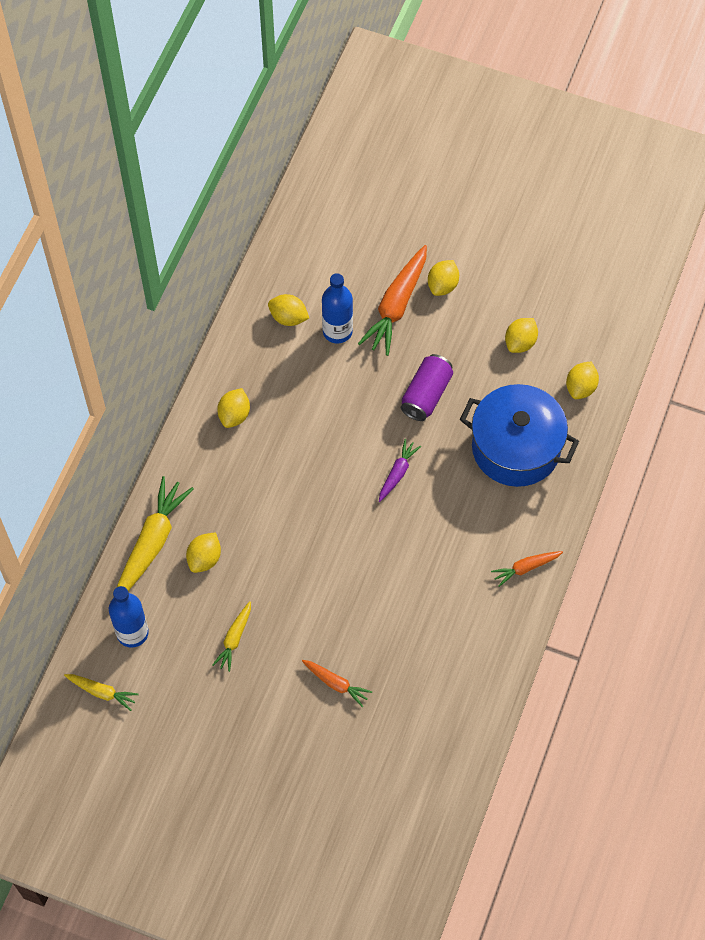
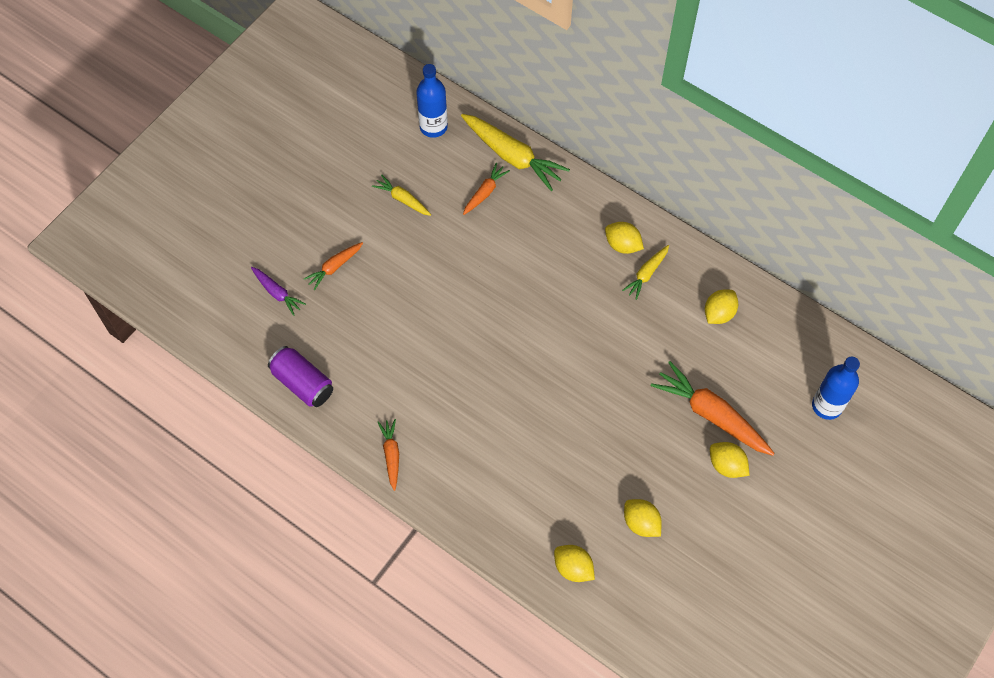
camera: 105 degrees right, 0 degrees up
(102, 692) = (388, 97): yellow carrot -> yellow carrot (646, 274)
(204, 559) = (485, 192): yellow lemon -> orange carrot
(337, 331) = (693, 353): blue bottle -> blue bottle (827, 406)
(397, 473) = (524, 368): purple carrot -> purple carrot (277, 293)
(426, 395) = (602, 416): purple can -> purple can (303, 383)
(516, 448) = (521, 483): blue pot -> none

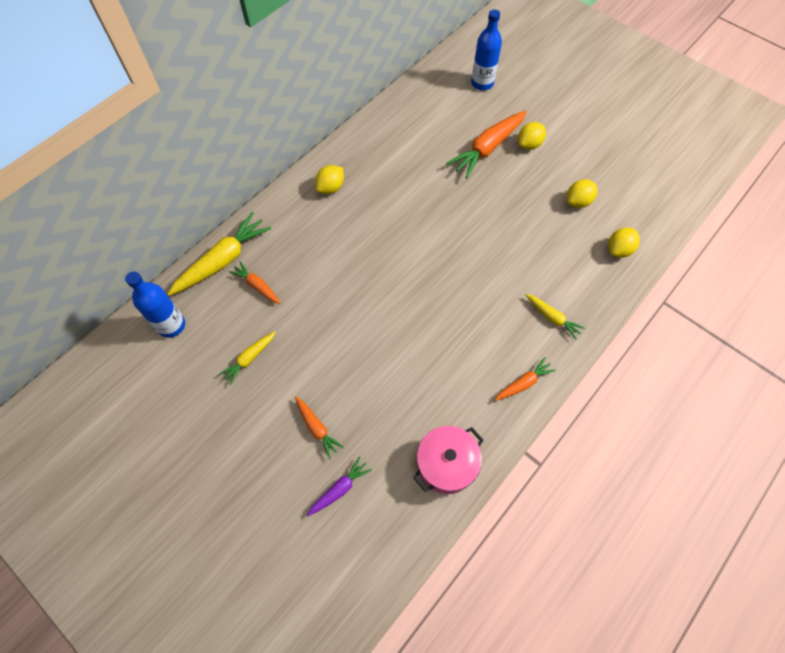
camera: 85 degrees left, 0 degrees up
(303, 383) = (446, 464): purple can -> pink pot
(391, 455) = (523, 383): orange carrot -> orange carrot turned 150 degrees clockwise
(646, 274) = (361, 175): yellow carrot -> yellow carrot (552, 318)
(718, 313) = (402, 134): yellow lemon -> none

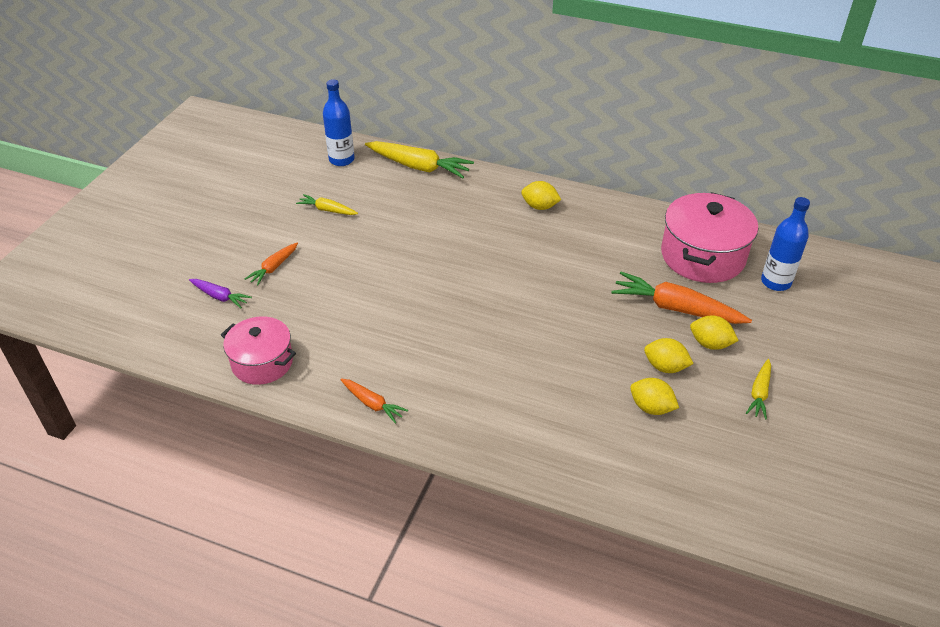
camera: 70 degrees right, 20 degrees down
(257, 286) = (402, 193): orange carrot -> none
(438, 110) = (702, 256): none -> pink pot
(552, 318) = (466, 413): yellow carrot -> yellow carrot (759, 393)
(618, 250) = (600, 462): yellow lemon -> yellow lemon (665, 367)

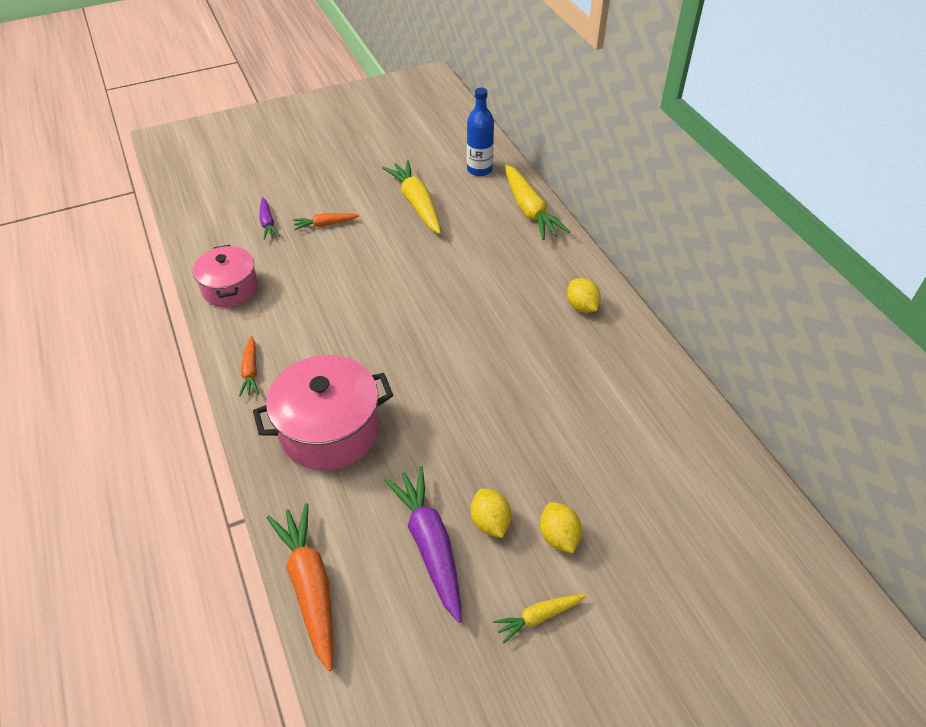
camera: 45 degrees right, 5 degrees up
(327, 210) = (416, 204): yellow carrot -> yellow carrot, size x1.87
(651, 407) = (429, 545): yellow lemon -> purple carrot
(676, 308) = (573, 481): orange carrot -> orange carrot (310, 586)
(702, 256) = (669, 454): pink pot -> pink pot (329, 430)
(775, 282) = (709, 534): blue bottle -> none

